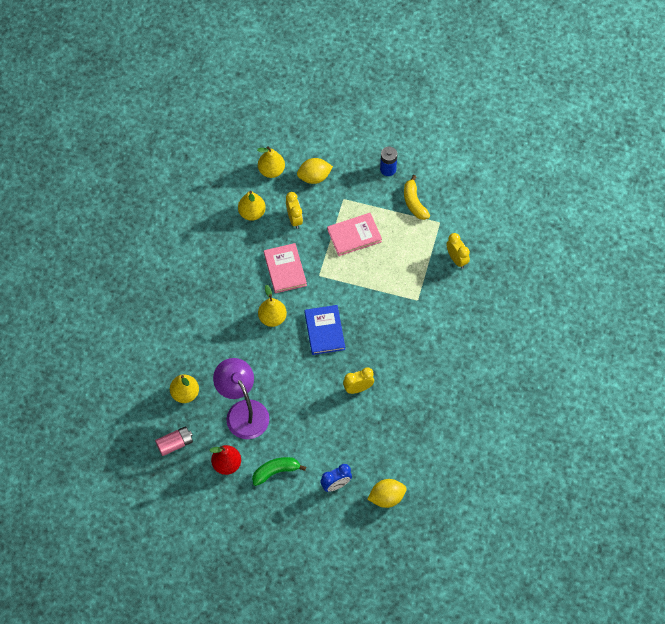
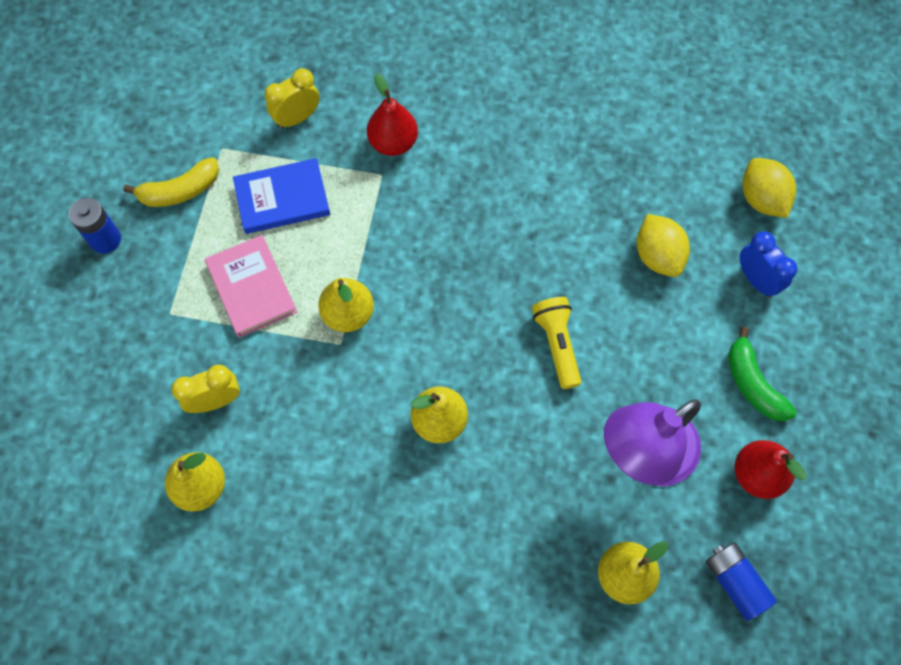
camera: 95 degrees left, 5 degrees up
(175, 444) = (735, 582): pink battery -> blue battery
(271, 171) = (99, 457): yellow pear -> yellow pear (348, 314)
(285, 269) = (330, 408): pink book -> none
(308, 377) = (557, 345): none -> yellow flashlight
(314, 177) = (118, 371): yellow lemon -> yellow lemon (657, 256)
(324, 331) = (458, 324): blue book -> blue book (282, 198)
(358, 388) = (566, 258): yellow clock -> none
(437, 307) = (393, 143): none -> red pear

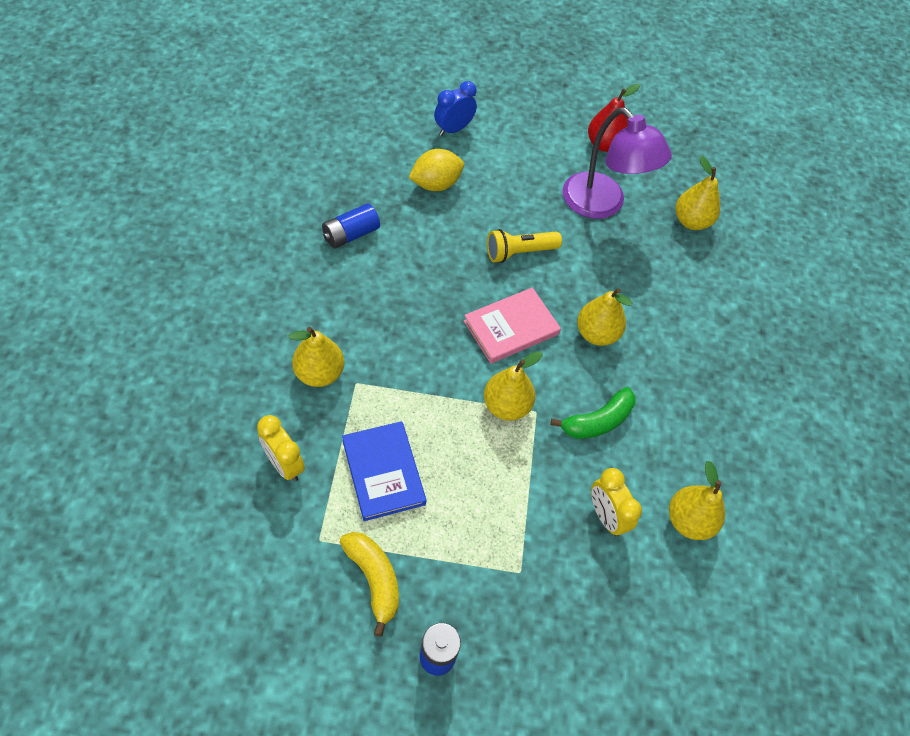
camera: 100 degrees left, 10 degrees down
(251, 288) = (486, 494): pink book -> pink book (511, 328)
(393, 143) = (319, 373): red pear -> yellow pear
(735, 582) = (680, 163): blue battery -> blue battery (351, 234)
(753, 384) = (537, 140): green banana -> green banana (597, 421)
(761, 199) = (383, 119): yellow lemon -> none

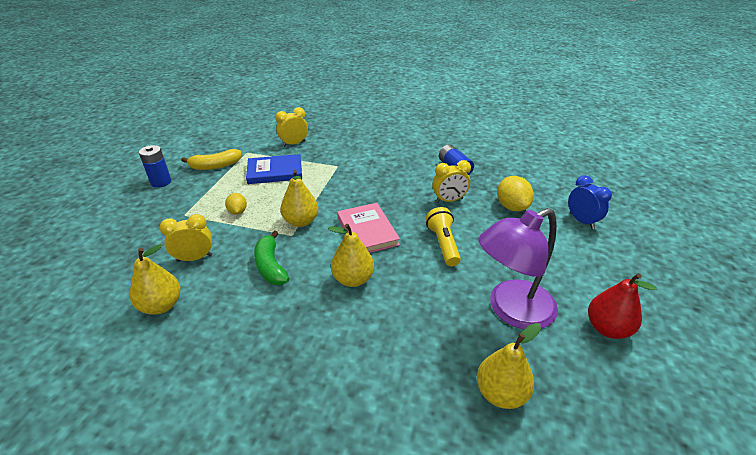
camera: 105 degrees right, 20 degrees down
(319, 373) = (347, 155): yellow pear -> none
(431, 244) = (449, 200): none -> yellow clock
(499, 495) = (237, 212): none -> yellow lemon

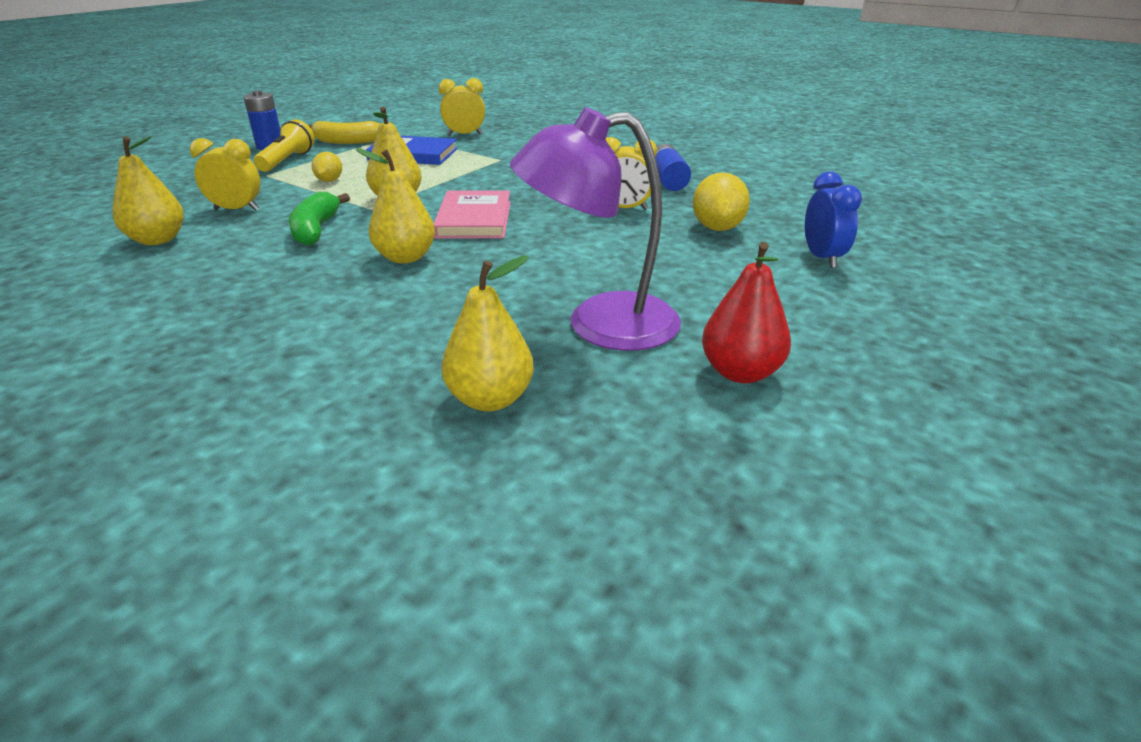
camera: 20 degrees right, 5 degrees down
(443, 244) = (568, 247): yellow flashlight -> yellow flashlight (287, 161)

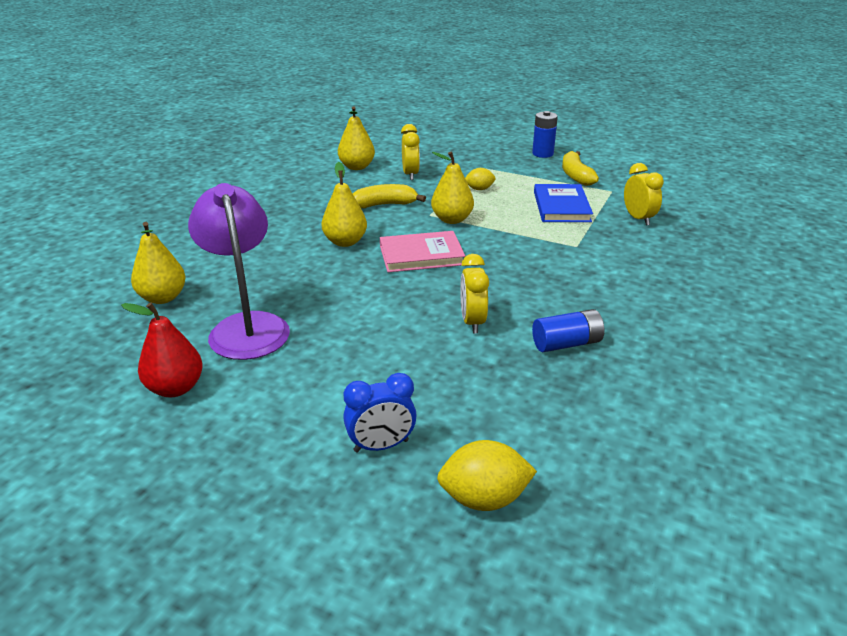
camera: 80 degrees right, 0 degrees up
(287, 161) = (514, 166): yellow flashlight -> none
(316, 230) = (384, 205): green banana -> yellow banana
(717, 228) = (442, 378): yellow lemon -> yellow lemon (484, 499)

